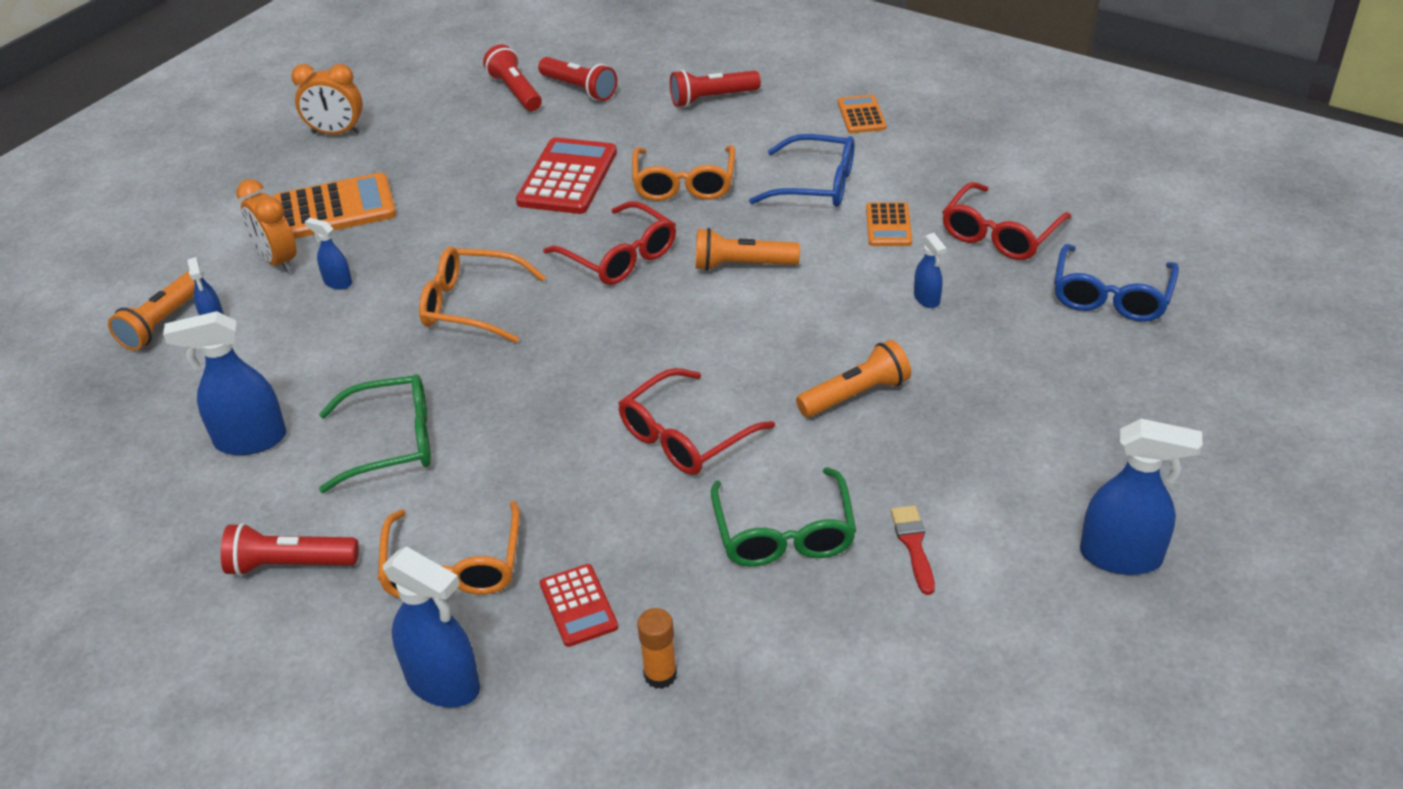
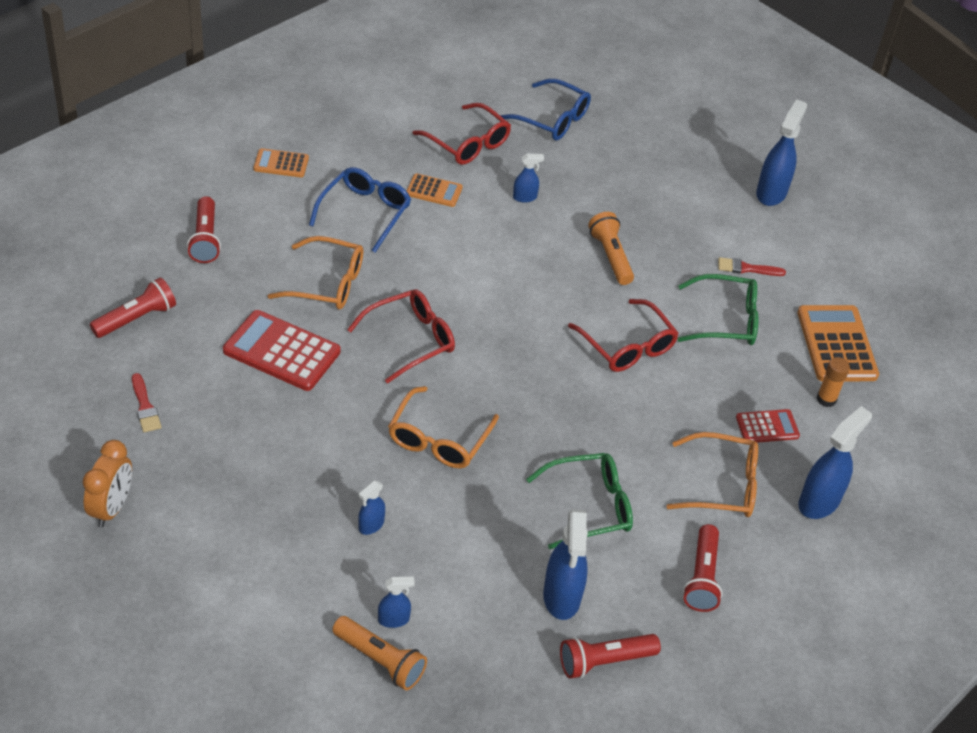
camera: 85 degrees left, 5 degrees up
(278, 261) = (318, 567): orange clock -> none
(334, 209) = (251, 519): orange calculator -> orange calculator (836, 344)
(392, 442) = (589, 507): green glasses -> green glasses turned 75 degrees clockwise
(465, 120) = (145, 406): none -> red brush
(515, 91) = (113, 363): red flashlight -> red flashlight (604, 661)
(742, 265) = (450, 276): orange flashlight -> none

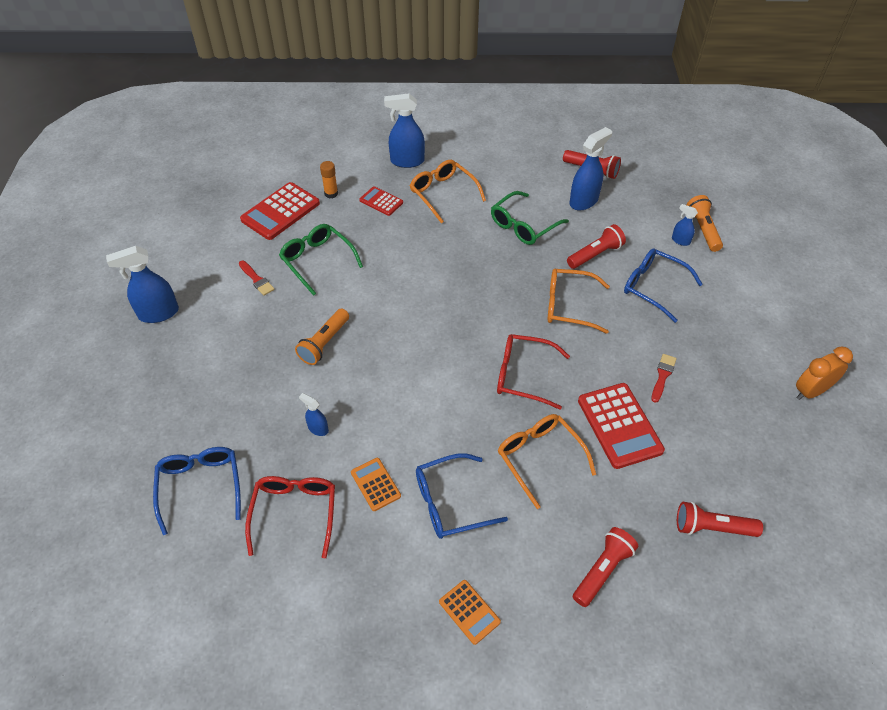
camera: 130 degrees left, 5 degrees up
(145, 406) = (748, 447): red brush -> red brush (662, 376)
(371, 525) = (653, 287): blue spray bottle -> blue glasses
(439, 439) = (569, 306): orange glasses -> orange glasses turned 150 degrees counterclockwise
(589, 507) = (523, 225): green glasses -> green glasses turned 75 degrees counterclockwise
(627, 346) = (394, 284): red glasses -> none
(702, 577) = (506, 170): red flashlight -> red flashlight (595, 254)
(836, 344) = (280, 211): orange calculator -> red calculator

